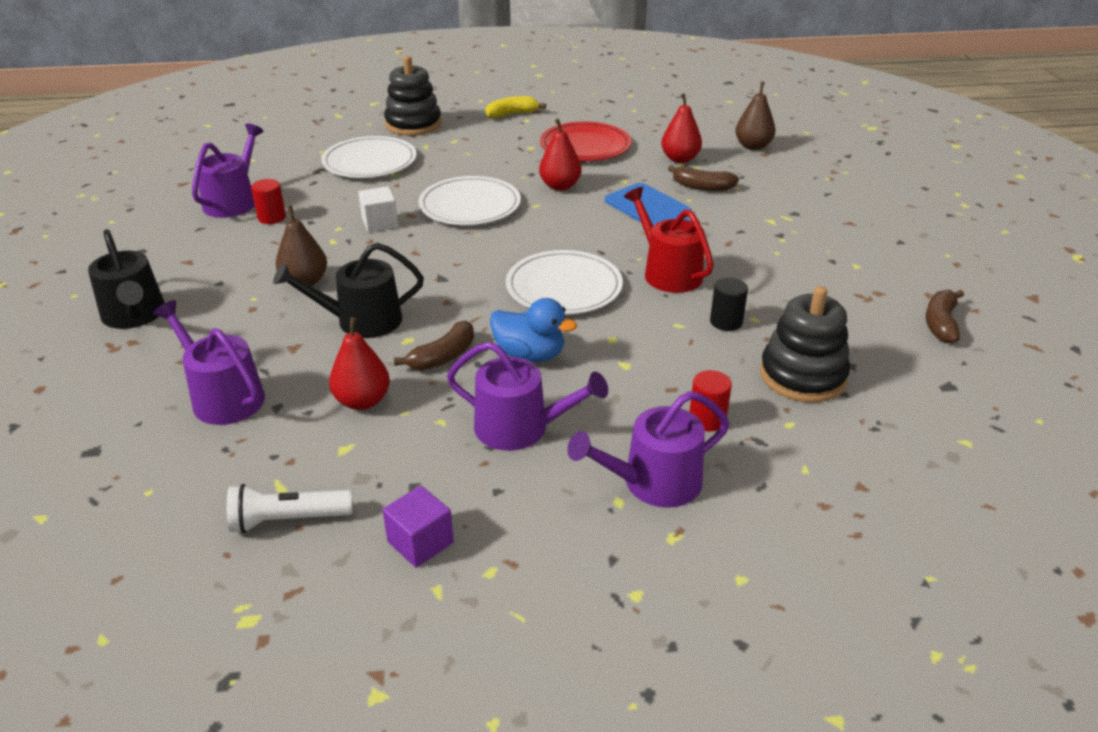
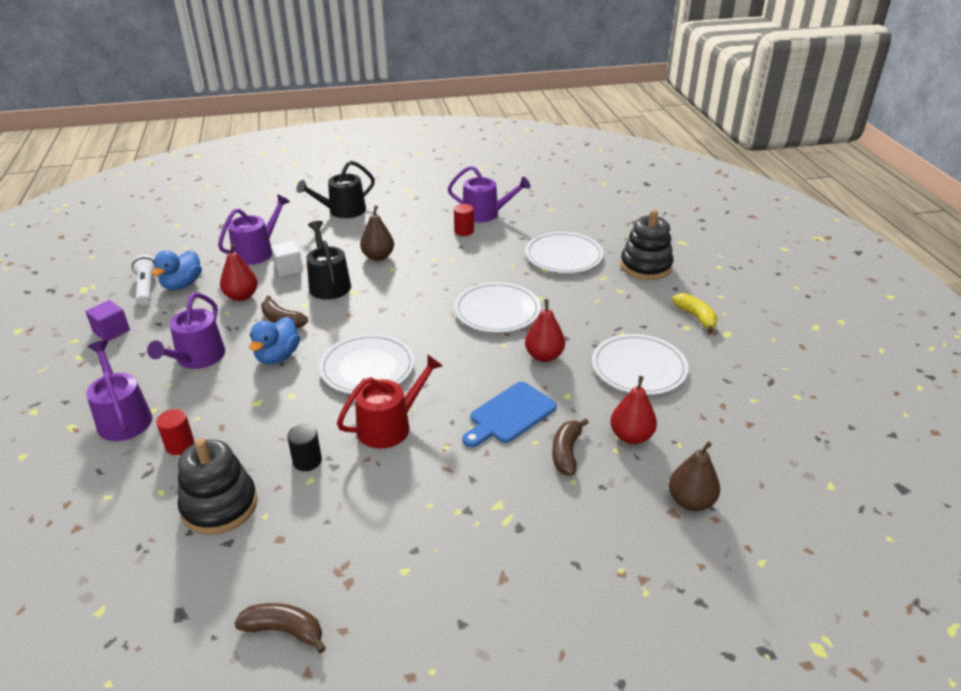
camera: 85 degrees right, 0 degrees up
(296, 474) = (182, 285): none -> blue duck
(380, 223) = (462, 273): white cube -> white cube (288, 268)
(585, 146) = (639, 368): red plate -> white plate

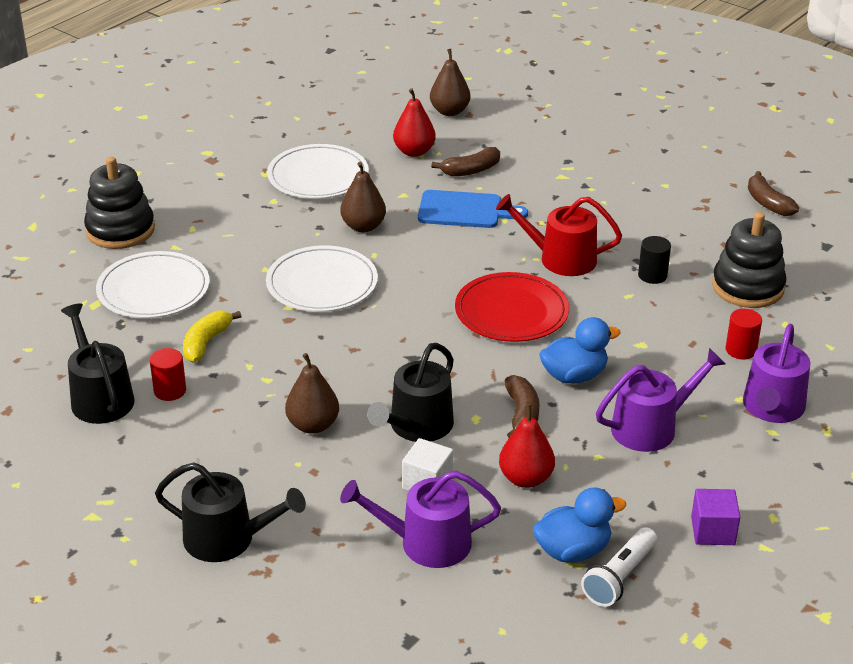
camera: 130 degrees left, 0 degrees up
(367, 367) = (511, 312): white plate -> red plate
(485, 214) = (100, 397): purple watering can -> black watering can
(544, 356) = (363, 226): red pear -> brown pear
(696, 317) = (196, 174): yellow banana -> yellow banana (206, 343)

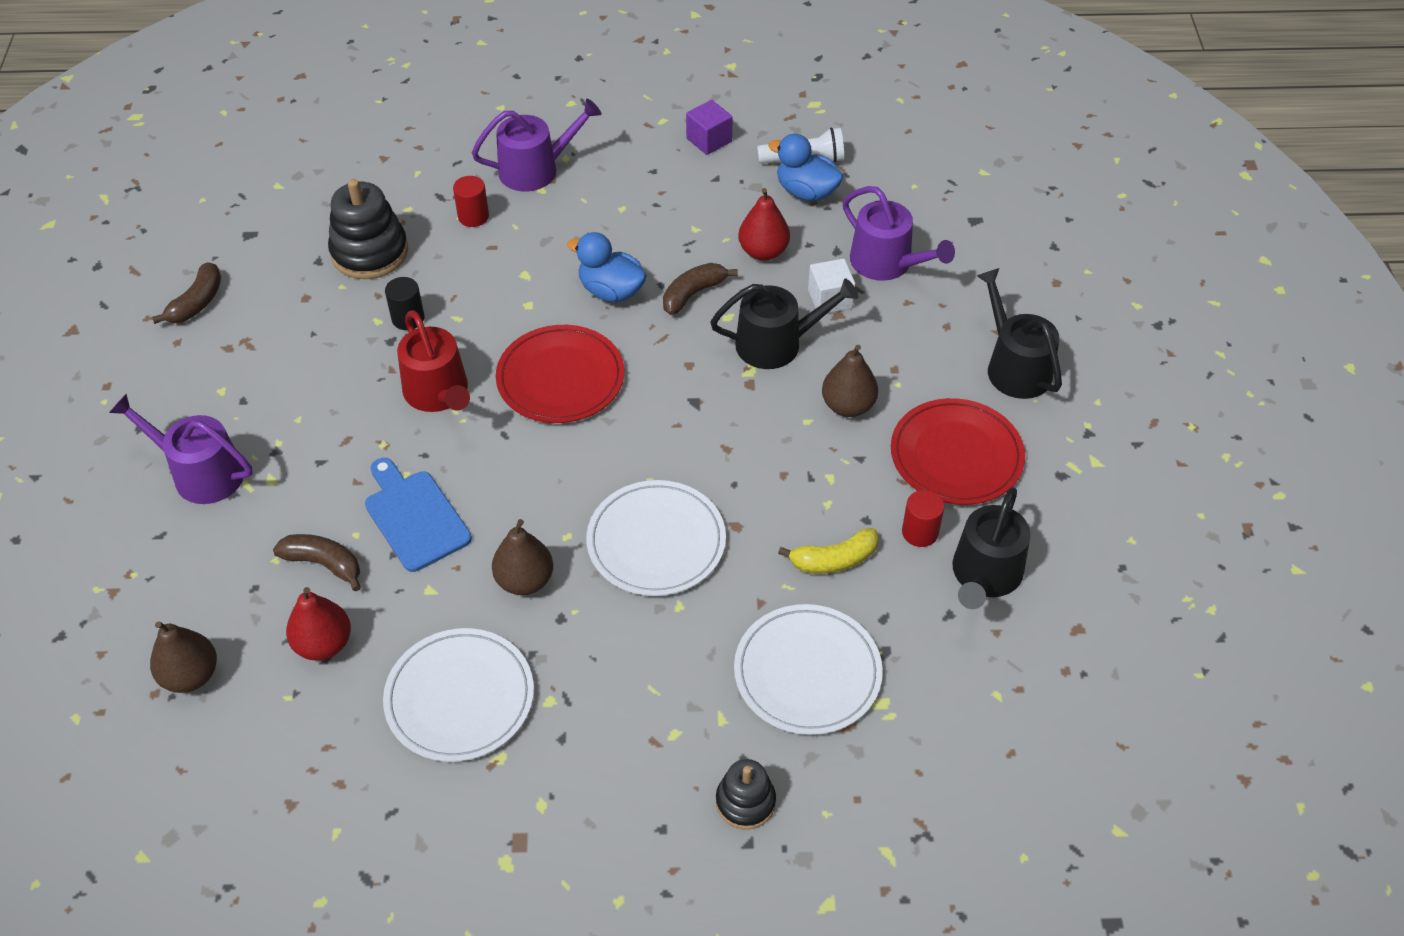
camera: 130 degrees left, 15 degrees up
(120, 230) = (745, 802): black stacking toy -> black stacking toy, size x0.60
(199, 449) = (956, 455): none -> red plate
(651, 427) = (629, 218): purple watering can -> purple watering can (201, 473)

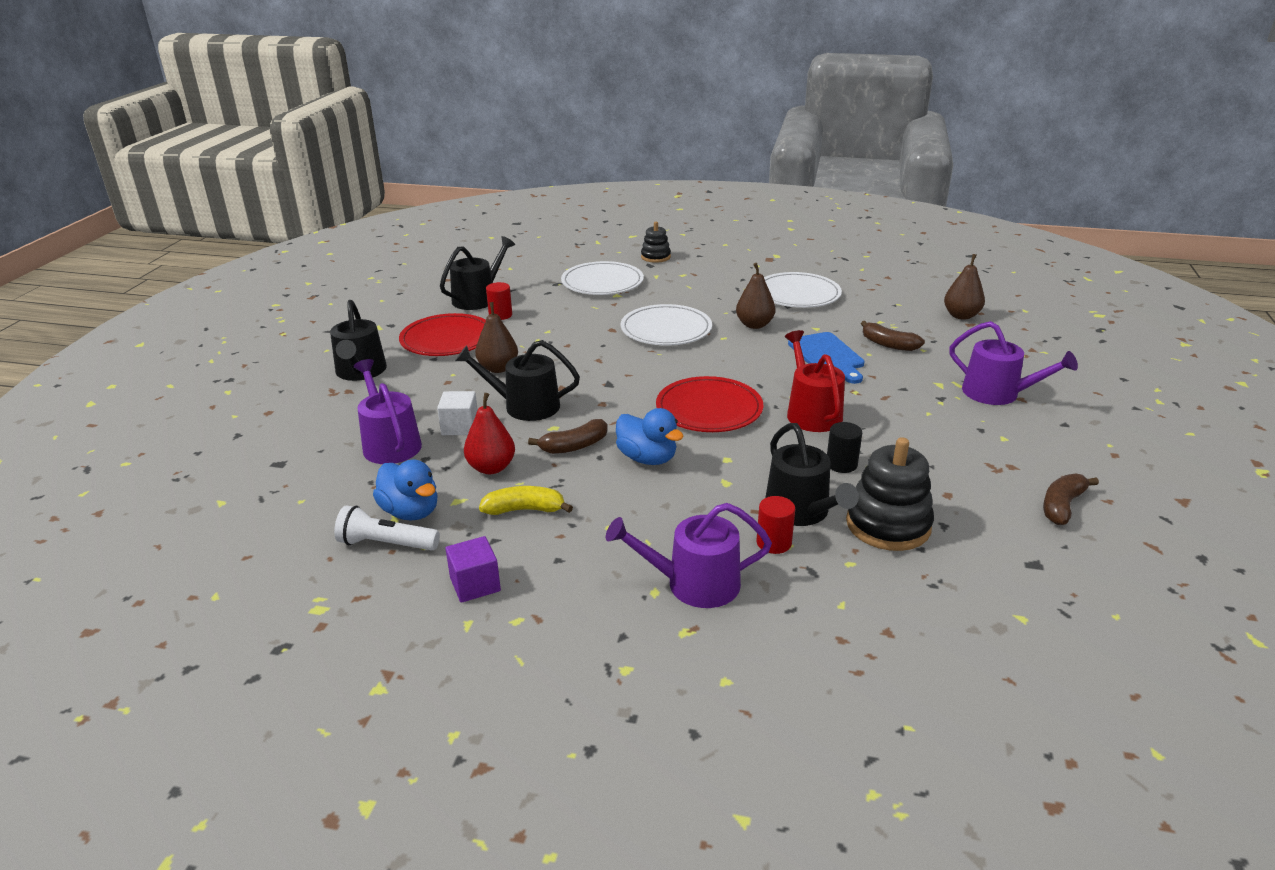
camera: 165 degrees left, 20 degrees down
(323, 644) = (881, 317): red pear -> none
(449, 253) = (801, 511): none -> black watering can
(833, 560) = (560, 312): yellow banana -> yellow banana (525, 510)

